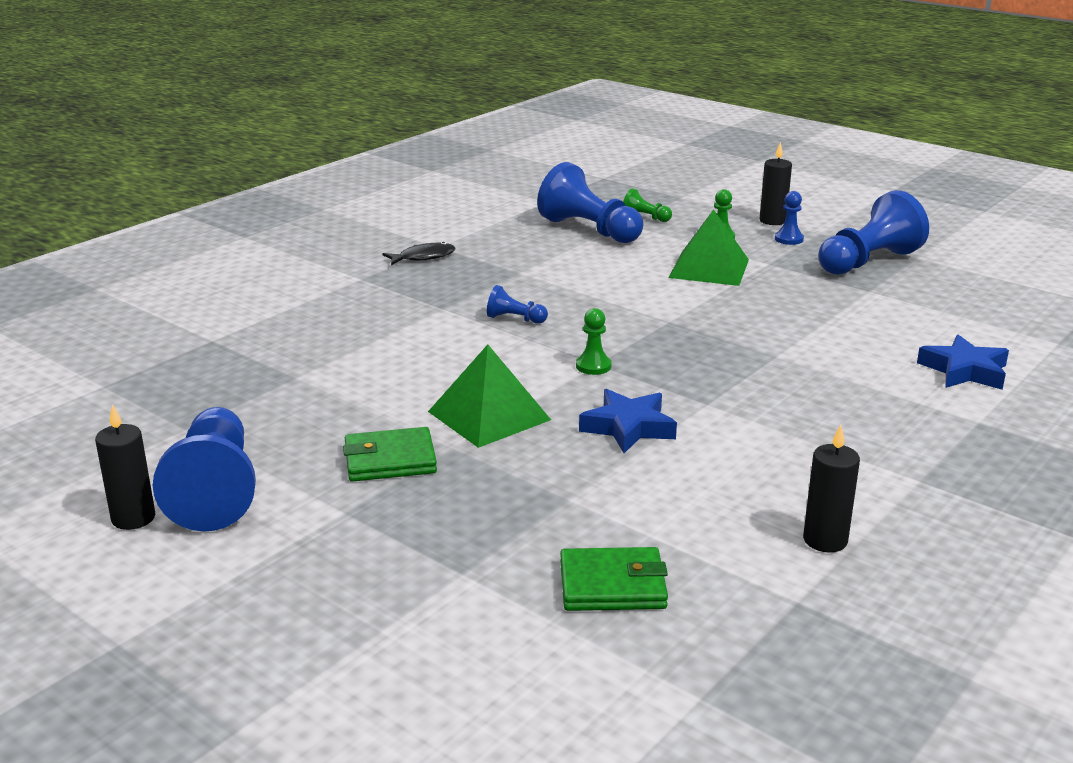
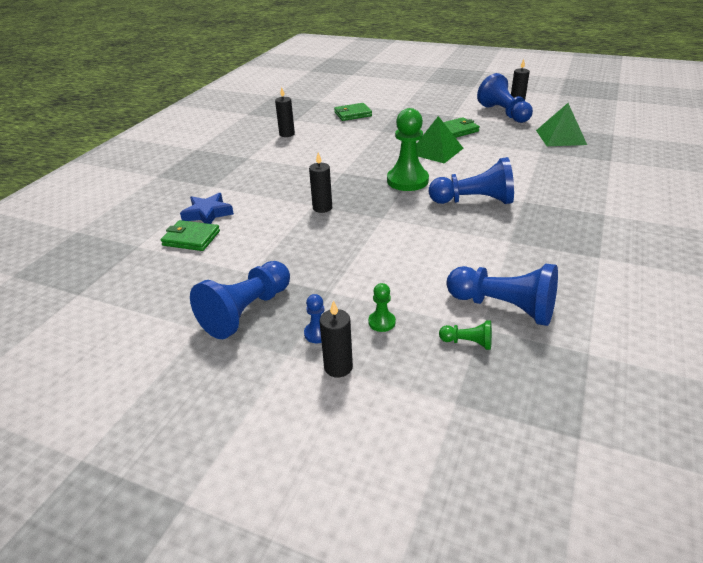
camera: 165 degrees right, 10 degrees up
(423, 257) = (593, 242): black fish -> none
(514, 319) = (474, 201): blue pawn -> blue pawn, size x2.18
(593, 366) = (407, 181): green pawn -> green pawn, size x2.18
(628, 427) = (373, 156): blue star -> none
(709, 268) = (376, 274): green pyramid -> green pyramid (560, 137)
(761, 348) = (322, 208): none -> black candle
(974, 339) = (191, 238): none -> green wallet

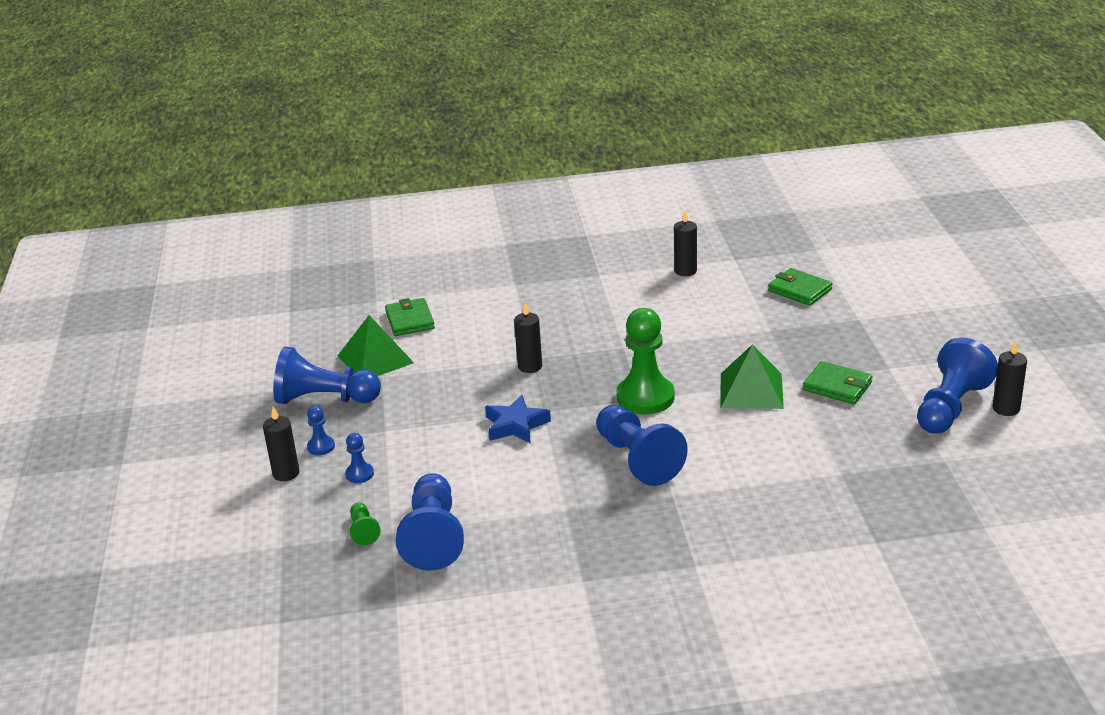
camera: 60 degrees right, 5 degrees down
(208, 213) = (460, 307): blue star -> blue star (516, 425)
(381, 322) = (359, 474): green pawn -> blue pawn
(560, 137) = (914, 479): green pyramid -> green pyramid (375, 359)

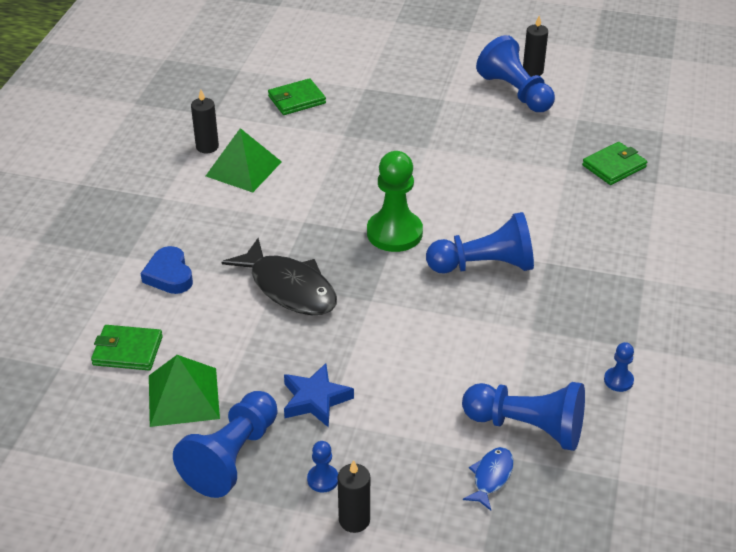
camera: 70 degrees left, 10 degrees up
(359, 474) = (393, 458): blue pawn -> blue pawn (618, 380)
(363, 531) = (491, 477): green pawn -> blue fish
(506, 309) = (169, 275): none -> blue heart
(516, 425) = (382, 324): blue star -> blue star (315, 399)
(530, 366) = (289, 288): black candle -> black fish
(751, 390) = (426, 174): green pyramid -> green pyramid (243, 169)
(837, 386) = (452, 131): green wallet -> green wallet (614, 166)

